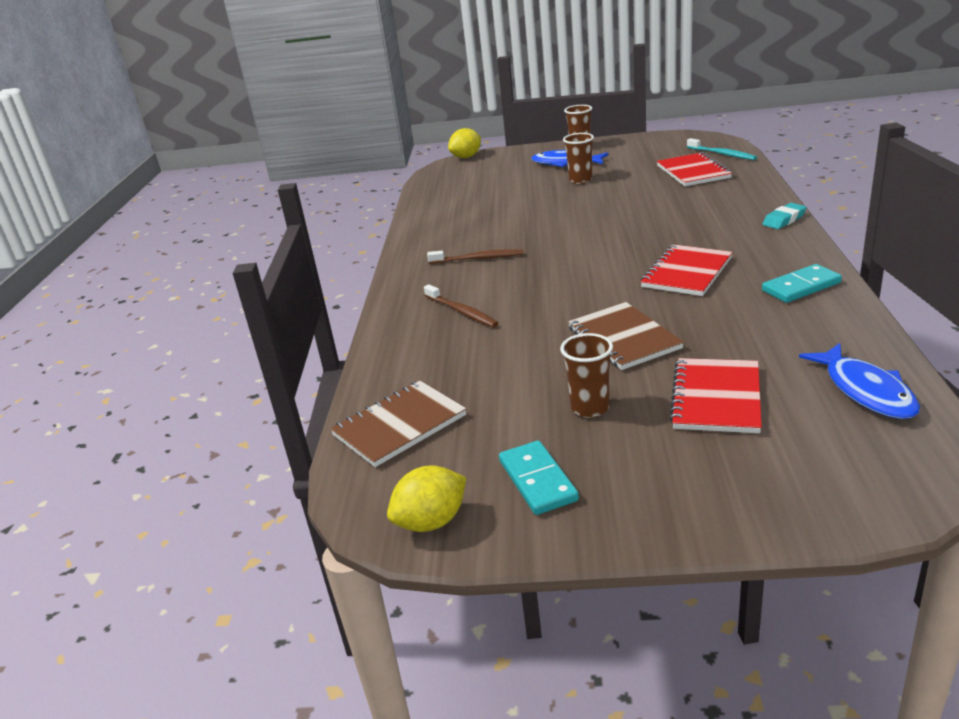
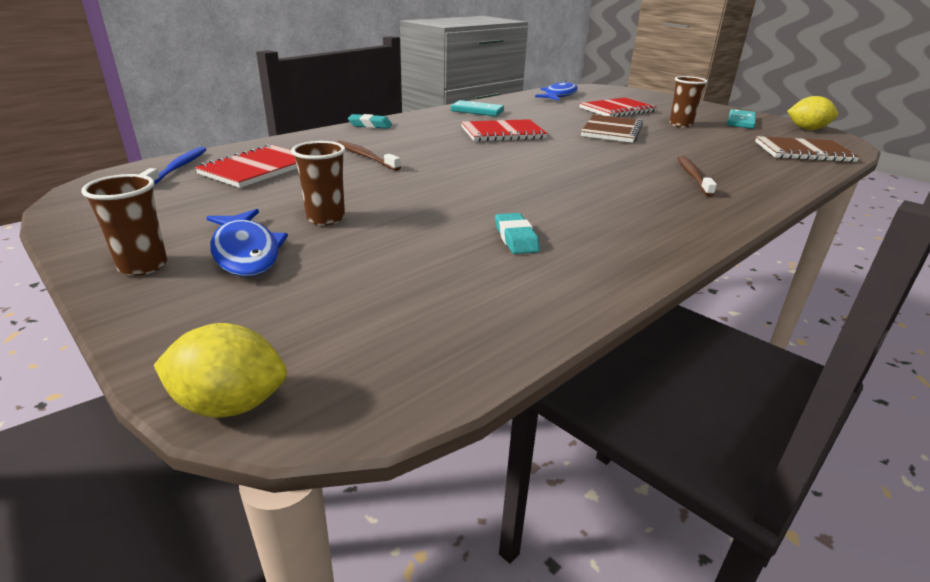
camera: 140 degrees left, 0 degrees up
(478, 258) = (614, 201): brown toothbrush -> brown toothbrush (365, 156)
(486, 216) = (516, 238): none -> turquoise eraser
(722, 154) = (178, 167): turquoise toothbrush -> blue toothbrush

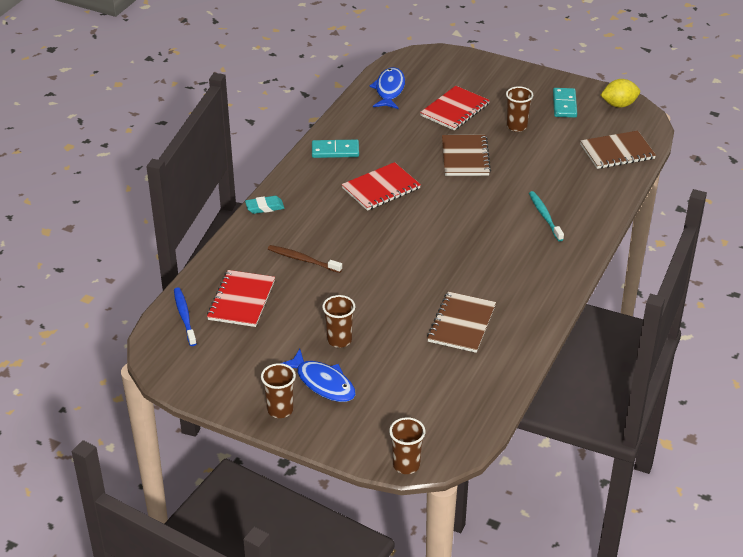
camera: 20 degrees left, 10 degrees up
(230, 404) = (406, 465): yellow lemon -> brown cup
(516, 238) = (461, 324): turquoise eraser -> brown notebook
(693, 176) = (545, 216): brown toothbrush -> turquoise toothbrush

